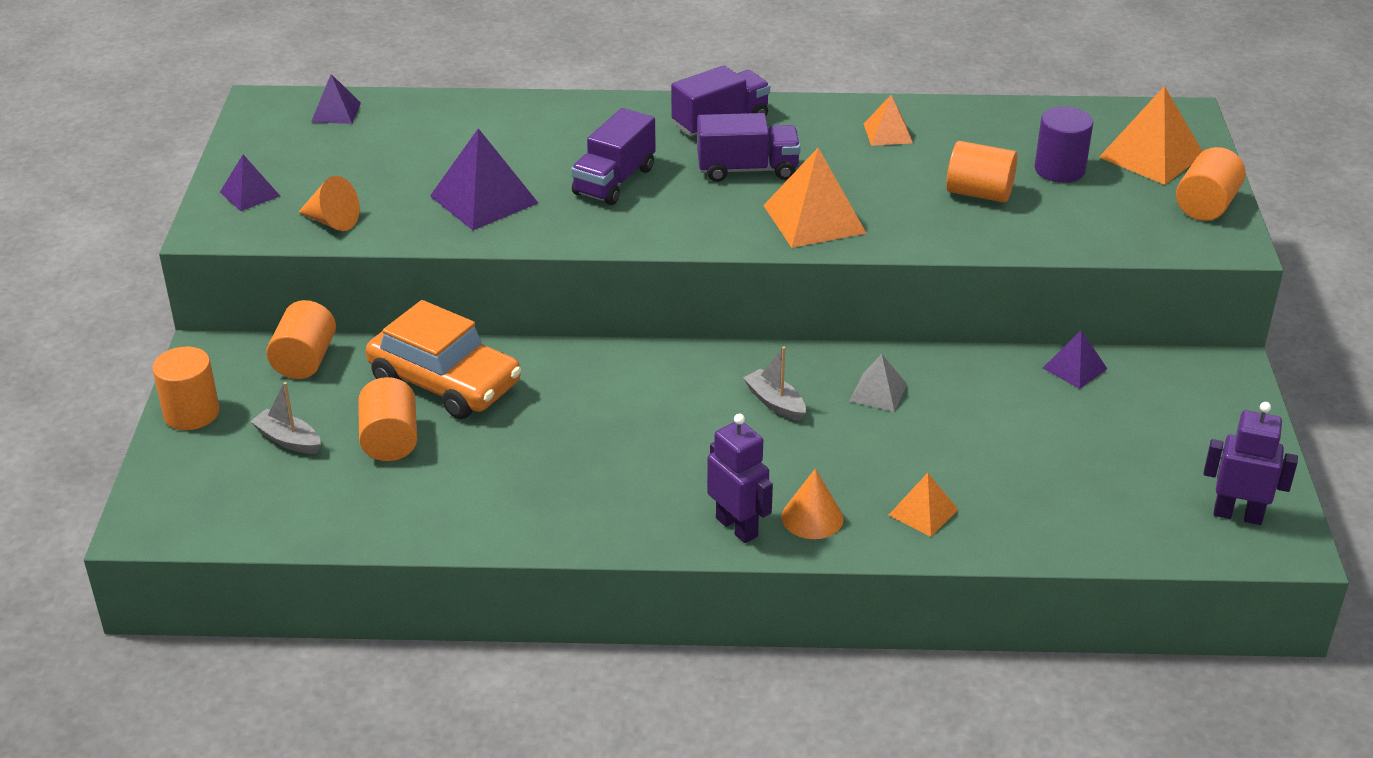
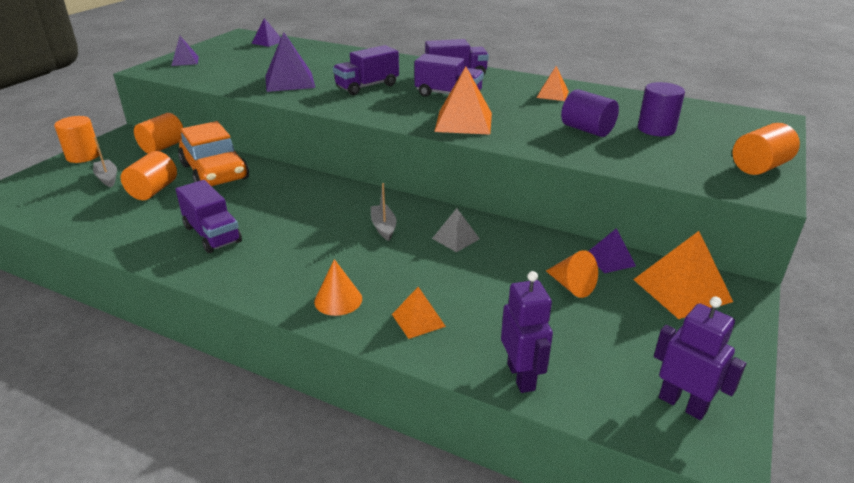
camera: 25 degrees right, 5 degrees down
(332, 221) = (205, 76): orange cone -> orange cone (571, 286)
(560, 481) = (212, 234): none -> purple truck
(737, 527) = (284, 291): purple robot -> purple robot (521, 376)
(979, 193) = (587, 130): orange cylinder -> purple cylinder
(1151, 156) = (733, 134): orange pyramid -> orange pyramid (682, 290)

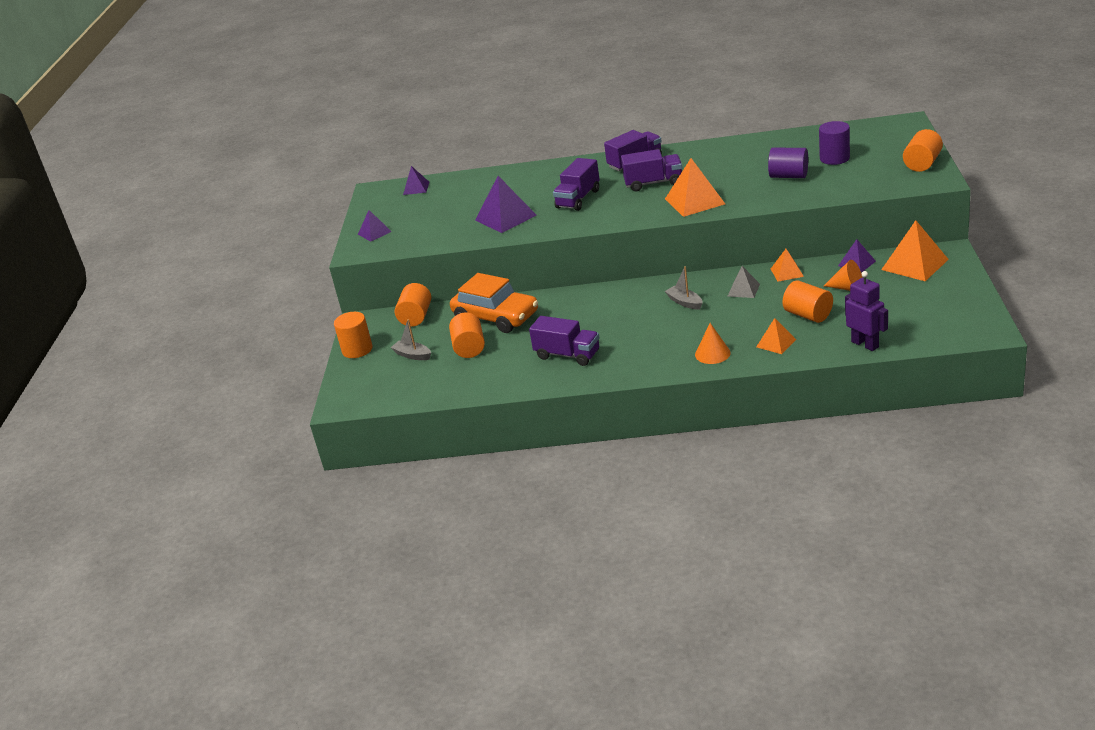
camera: 20 degrees left, 0 degrees up
(492, 300) = (808, 315): none -> orange cylinder
(552, 94) = (732, 154): orange pyramid -> orange pyramid (787, 272)
(682, 404) = (959, 321): purple robot -> none

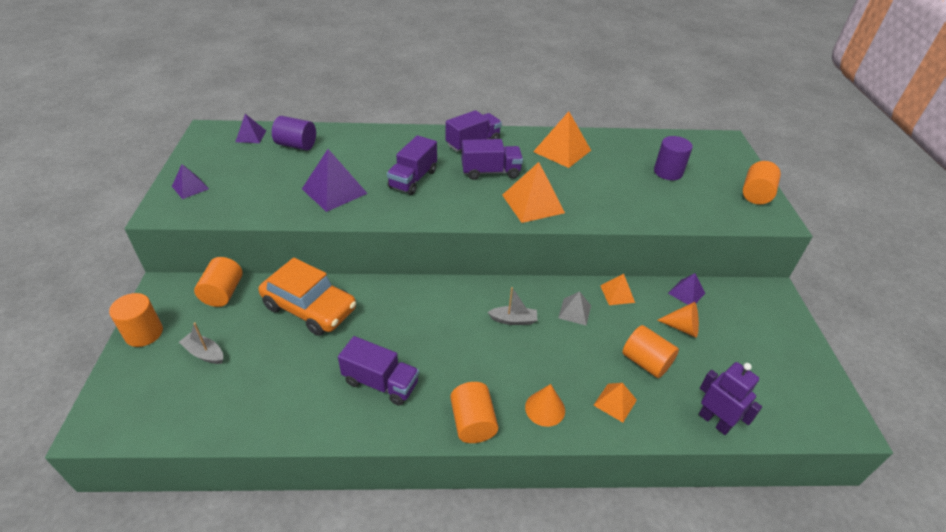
camera: 10 degrees left, 10 degrees up
(469, 348) = (271, 352): orange cylinder -> orange cylinder (473, 423)
(685, 302) = (513, 320): grey boat -> grey boat turned 135 degrees clockwise
(788, 176) = (626, 187): purple cylinder -> purple cylinder (296, 145)
(914, 264) = (745, 304): orange pyramid -> orange pyramid (562, 151)

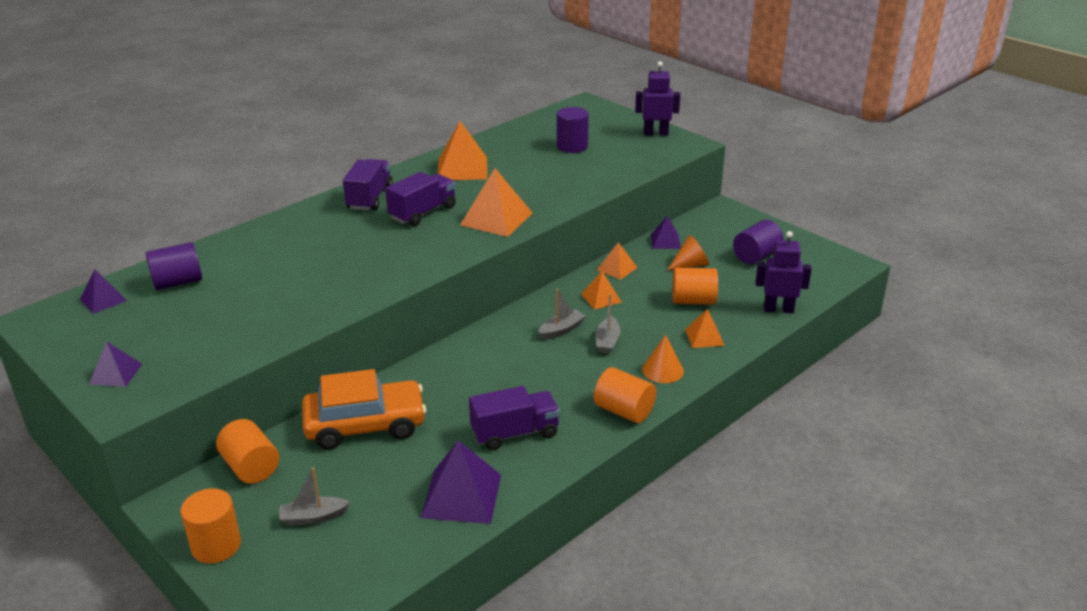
camera: 40 degrees left, 10 degrees down
(334, 191) = (292, 297): purple pyramid -> purple pyramid (461, 495)
(413, 179) = (357, 252): purple truck -> none
(534, 352) = (607, 341): none -> grey boat
(574, 311) = (601, 298): grey pyramid -> orange pyramid
(754, 355) = (756, 256): none -> purple cylinder
(756, 194) = (655, 133): orange cylinder -> purple robot

